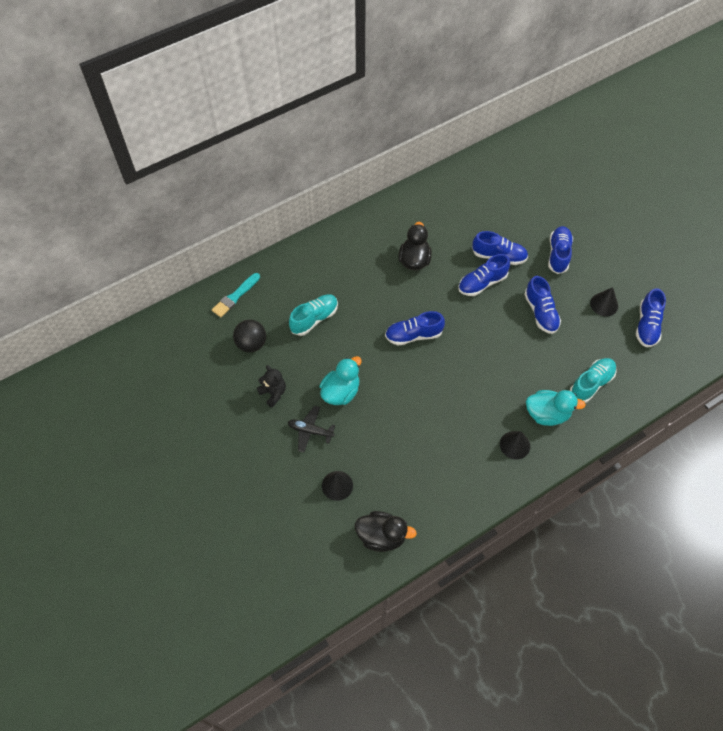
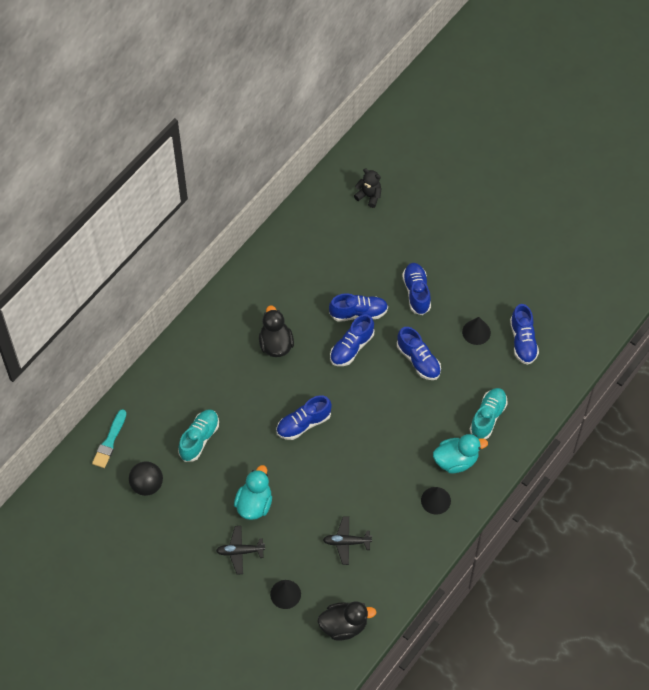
camera: 20 degrees left, 0 degrees up
(273, 393) = (189, 527): black teddy bear -> black teddy bear (369, 196)
(414, 456) = (346, 542): none -> black plane

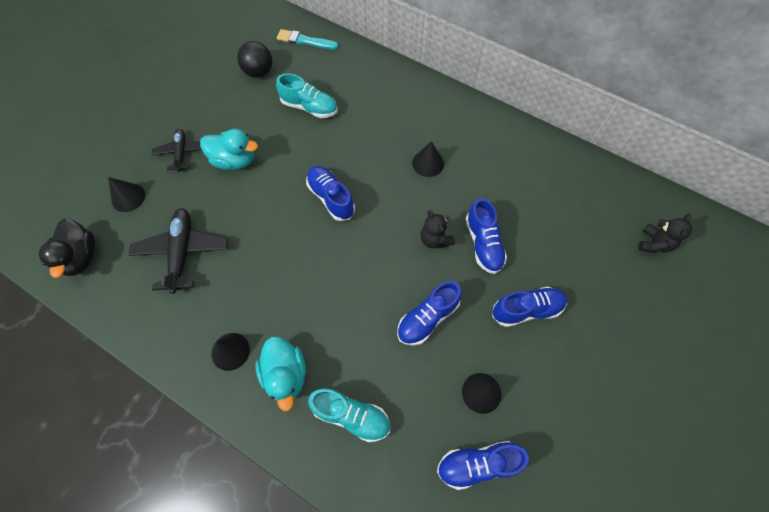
camera: 85 degrees right, 5 degrees up
(276, 344) = (428, 163): black duck -> black cone
(346, 542) = (182, 252): black plane -> black plane, size x1.62
(351, 347) = (435, 239): blue shoe -> black teddy bear

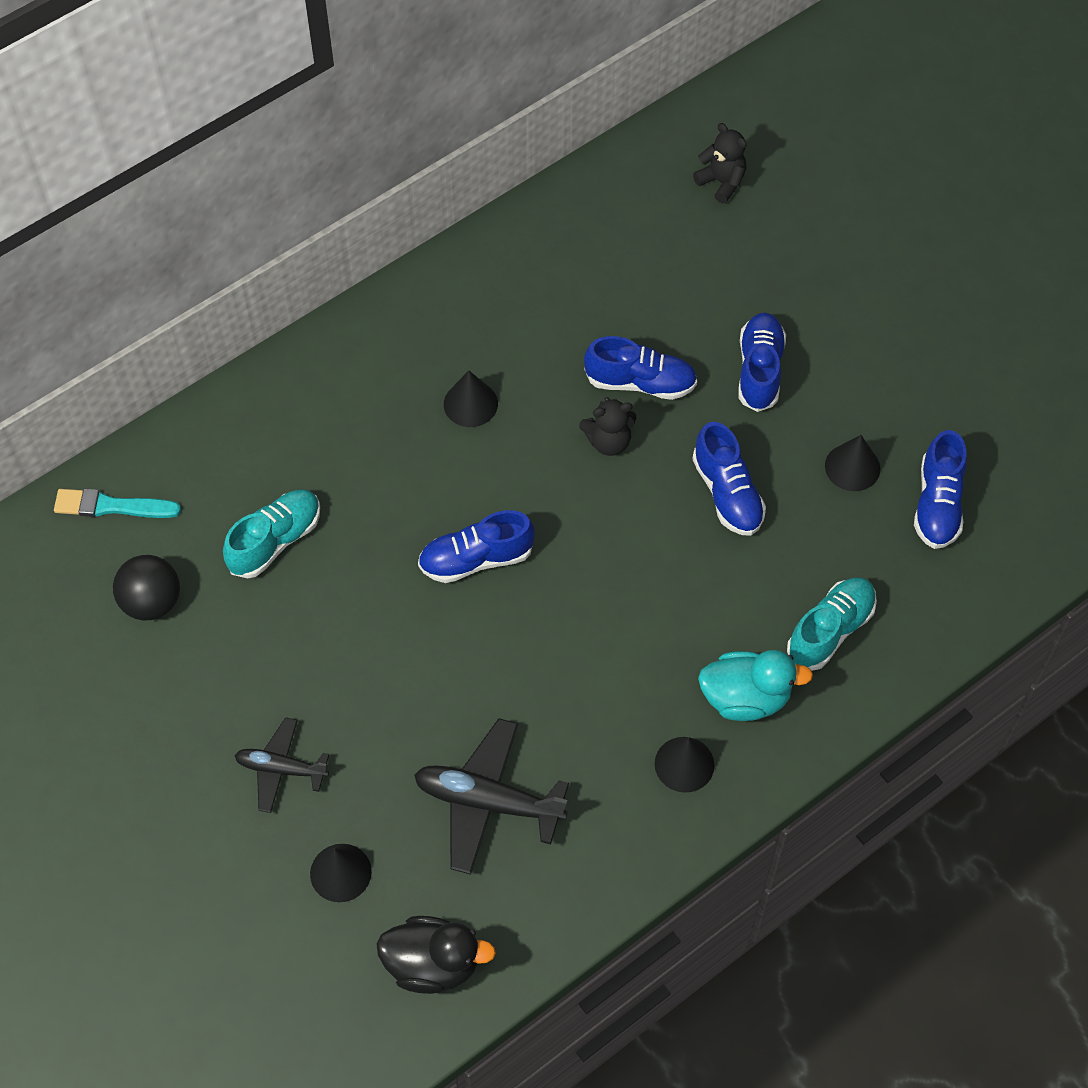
camera: 70 degrees left, 5 degrees down
(234, 160) = (337, 686): turquoise duck -> none
(305, 41) = (112, 506): turquoise brush -> turquoise brush turned 60 degrees clockwise

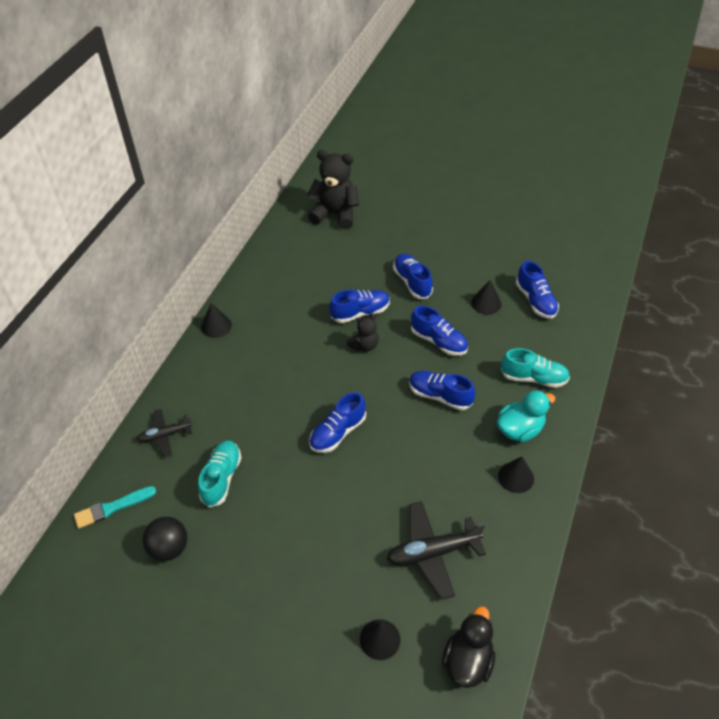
camera: 30 degrees left, 10 degrees down
(281, 769) = (306, 600): black plane -> black plane (165, 435)
(433, 964) = (467, 661): black duck -> black duck turned 45 degrees counterclockwise
(470, 404) = (282, 360): black cone -> black cone (216, 326)
(664, 582) = (439, 396): none -> blue shoe
(721, 182) = (335, 214): black teddy bear -> black teddy bear, size x1.84
(830, 630) = (533, 378): turquoise shoe -> turquoise shoe turned 90 degrees clockwise

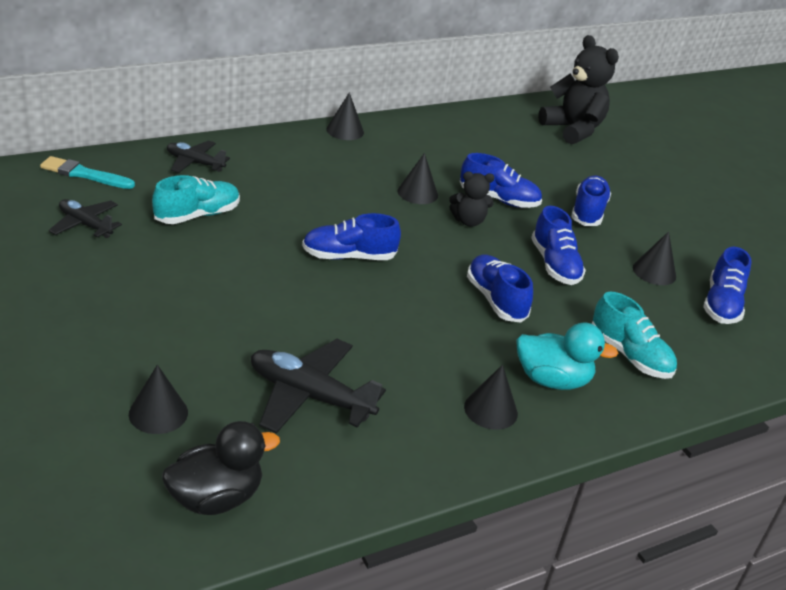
camera: 35 degrees right, 15 degrees down
(169, 548) = (85, 225): black ball -> black plane
(315, 345) = (417, 193): none -> black cone

